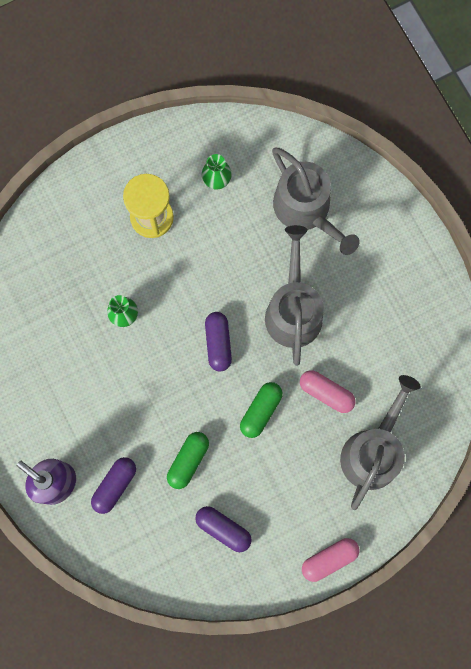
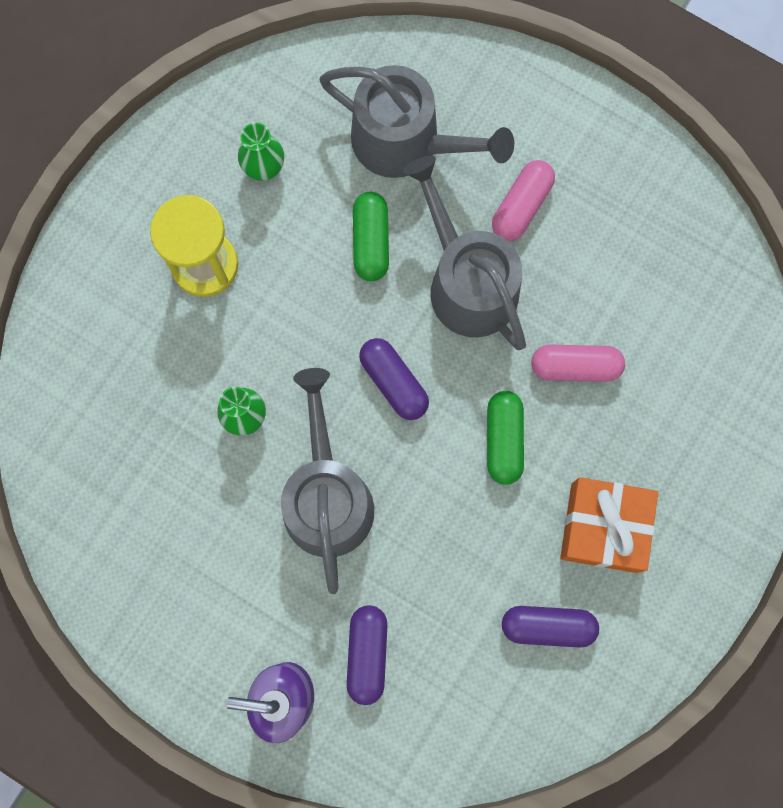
camera: 30 degrees left, 0 degrees up
(188, 461) = (447, 562): green capsule -> green capsule (371, 241)
(288, 492) = (604, 527): none -> orange gift
(329, 559) = (710, 584): pink capsule -> pink capsule (521, 206)
(373, 451) = (682, 408): grey watering can -> grey watering can (327, 497)

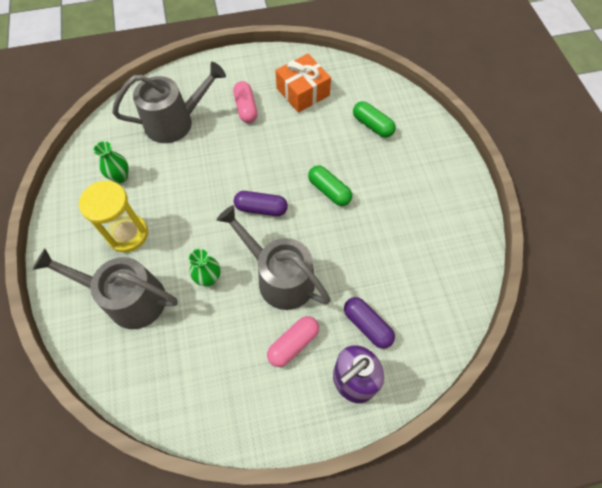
camera: 45 degrees left, 15 degrees down
(371, 241) = (196, 166): green capsule -> green capsule (372, 125)
(467, 283) = (253, 149): grey watering can -> grey watering can (129, 299)
(547, 626) = (424, 242): purple capsule -> none
(575, 367) = (327, 143): pink capsule -> pink capsule (293, 344)
(604, 527) = (402, 187): orange gift -> orange gift (303, 92)

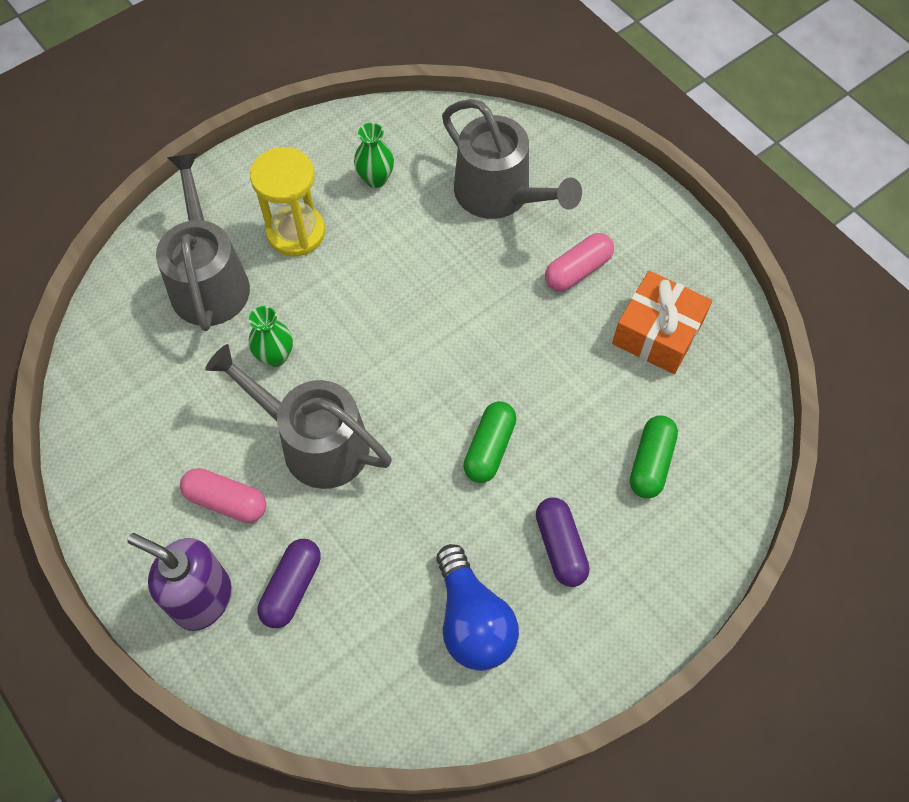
camera: 65 degrees right, 0 degrees up
(261, 208) = (412, 370): purple capsule -> purple capsule (560, 546)
(280, 277) = (315, 442): grey watering can -> grey watering can turned 75 degrees counterclockwise
(424, 239) = (472, 620): none -> blue light bulb

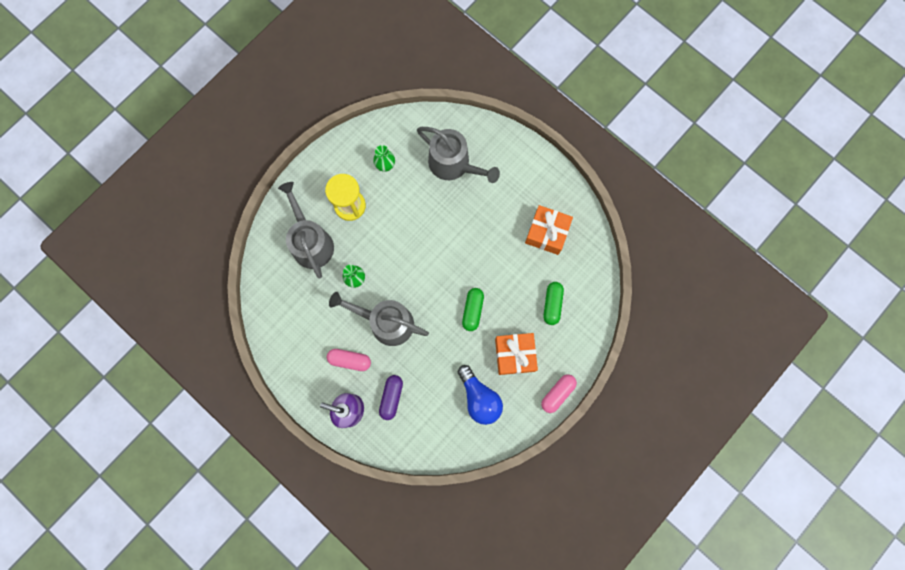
camera: 10 degrees left, 15 degrees up
(560, 546) = (515, 355): purple capsule -> orange gift
(577, 270) = (501, 203): pink capsule -> pink capsule (557, 393)

